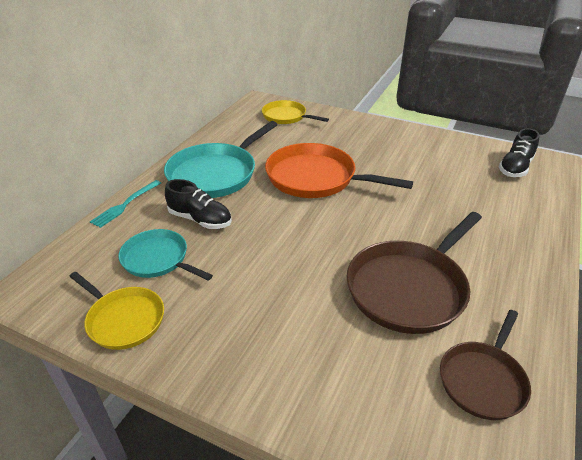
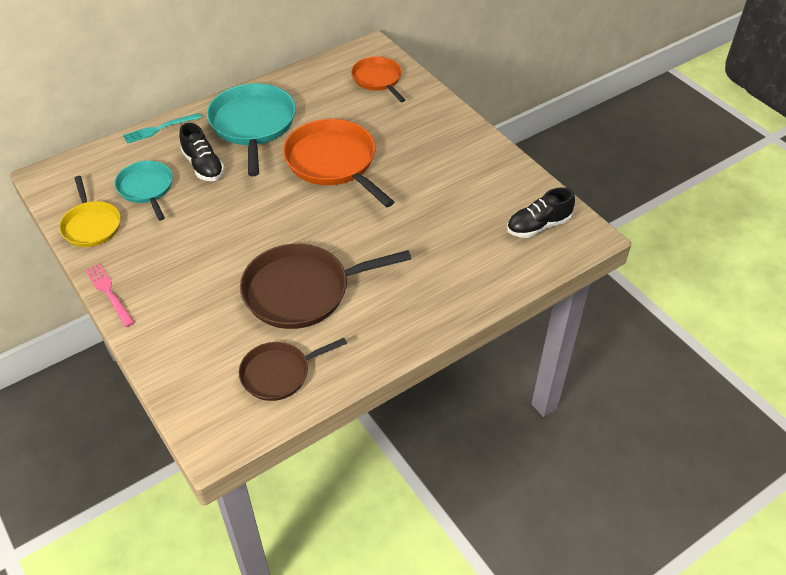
camera: 30 degrees right, 10 degrees up
(209, 385) = (108, 292): none -> pink fork
(215, 174) = (253, 125): turquoise pan -> turquoise pan turned 105 degrees clockwise
(286, 116) = (378, 79): yellow pan -> orange pan

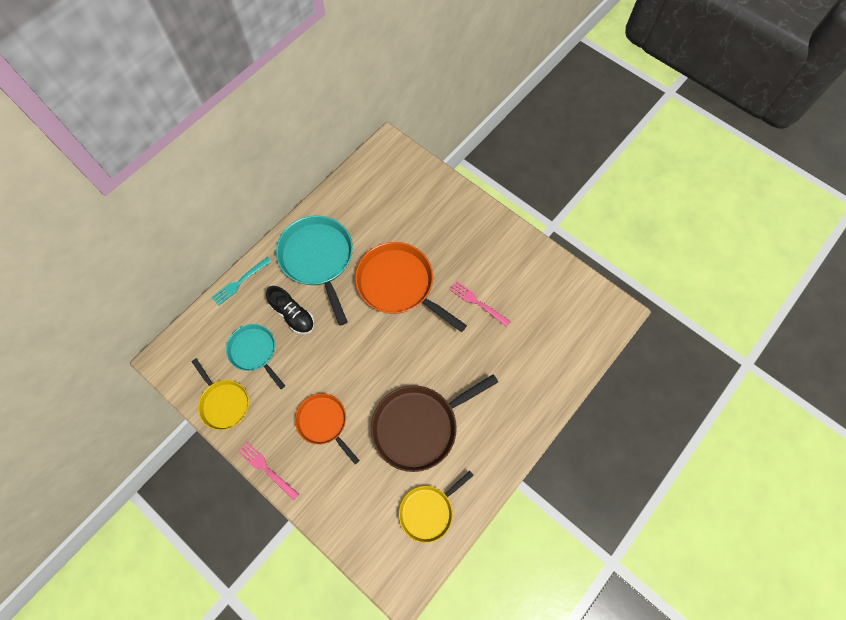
camera: 15 degrees left, 20 degrees up
(279, 373) = (428, 511): brown pan -> yellow pan
(378, 79) = (405, 181): orange pan -> orange pan (324, 422)
(418, 194) = (477, 302): none -> pink fork
(538, 226) = (578, 312): black shoe -> none

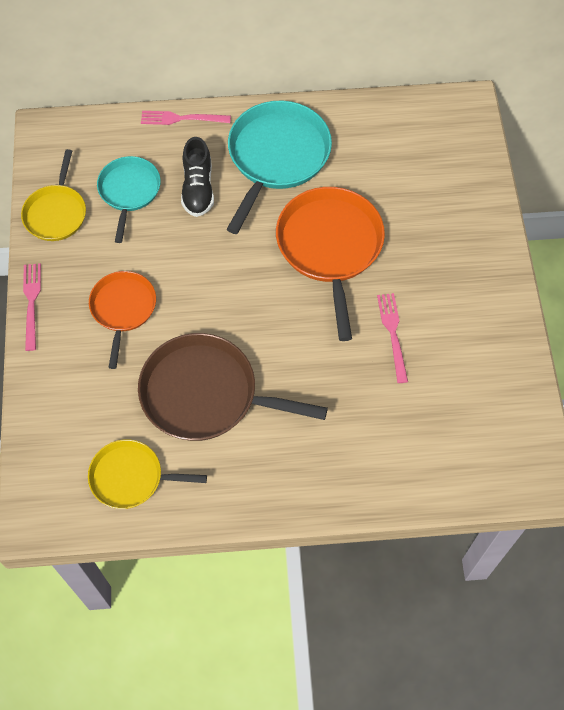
camera: 45 degrees right, 5 degrees down
(240, 282) = (181, 119): turquoise fork -> pink fork

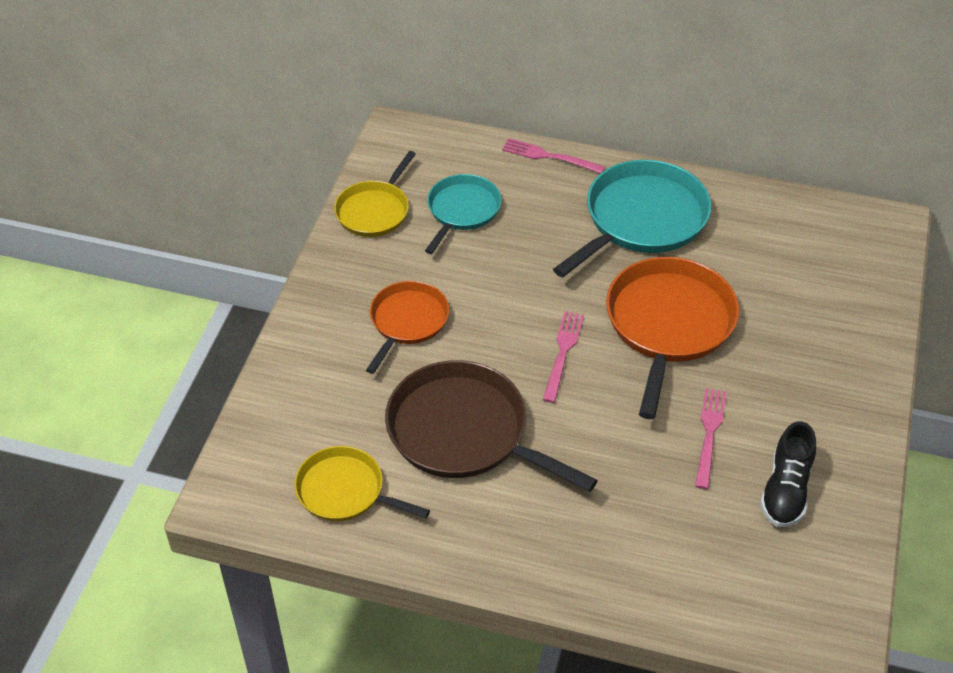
camera: 20 degrees right, 15 degrees down
(31, 302) = (311, 287): pink fork -> pink fork (563, 352)
(198, 188) = (539, 227): black shoe -> black shoe (786, 490)

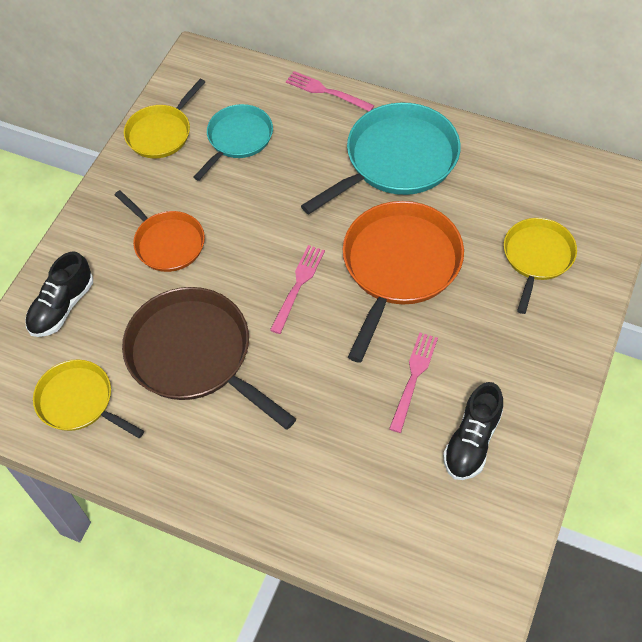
camera: 10 degrees right, 10 degrees up
(303, 396) = (62, 306): none -> black shoe
(407, 321) = (167, 243): orange pan -> orange pan turned 105 degrees clockwise
(813, 304) = (537, 257): none -> yellow pan

